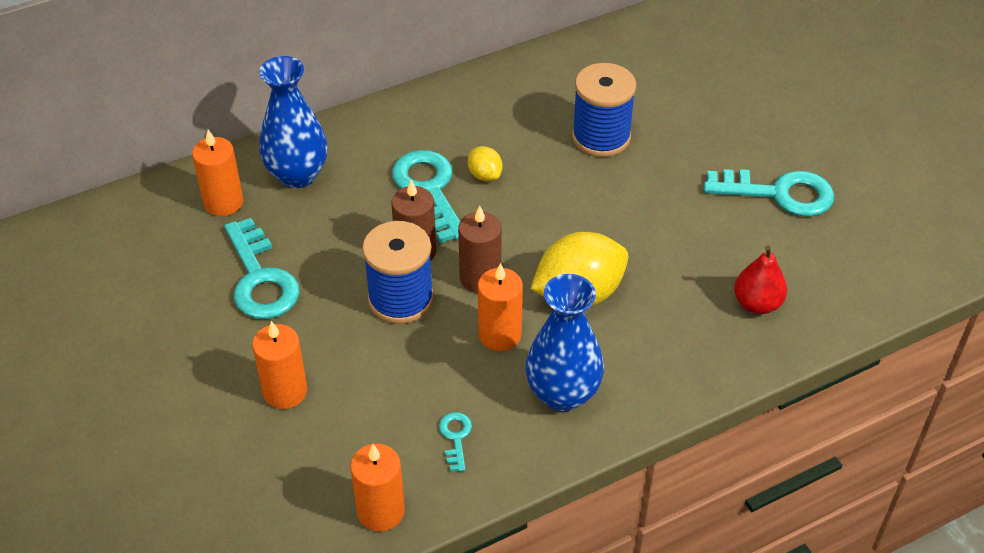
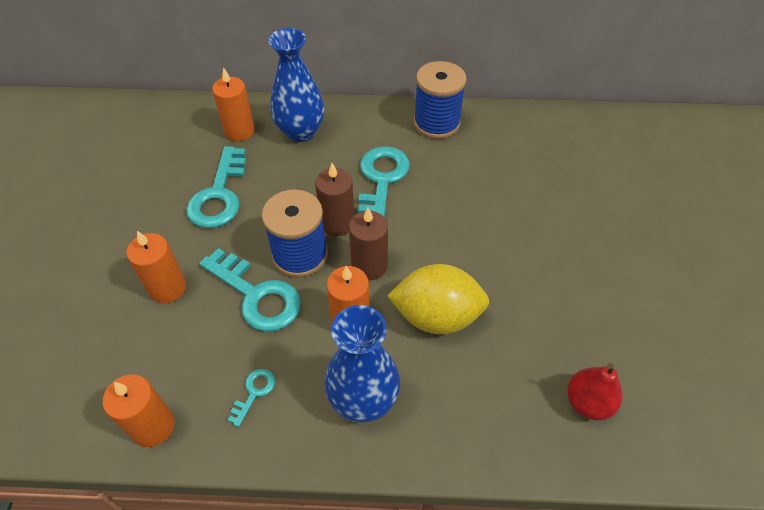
camera: 30 degrees right, 5 degrees up
(485, 175) = (430, 186): yellow lemon -> none
(601, 137) = (541, 193): blue spool -> blue spool (436, 123)
(779, 193) = (670, 307): turquoise key -> turquoise key (257, 295)

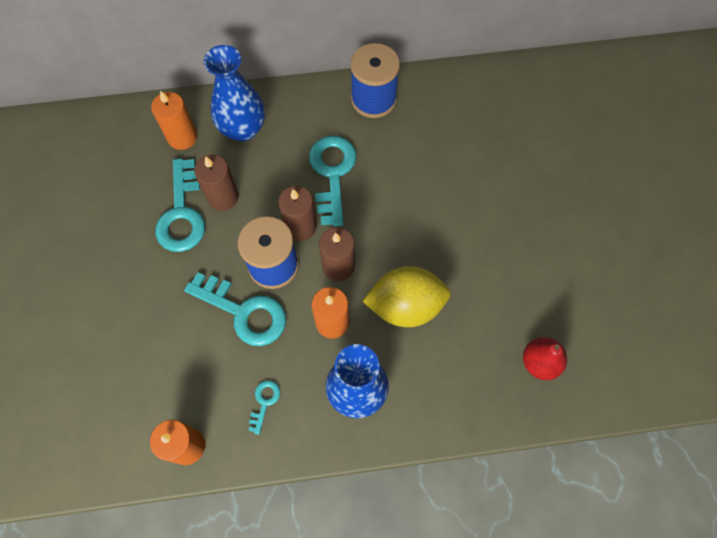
camera: 10 degrees left, 15 degrees up
(168, 288) = (162, 318): orange candle -> none
(264, 186) = (223, 197): none -> brown candle

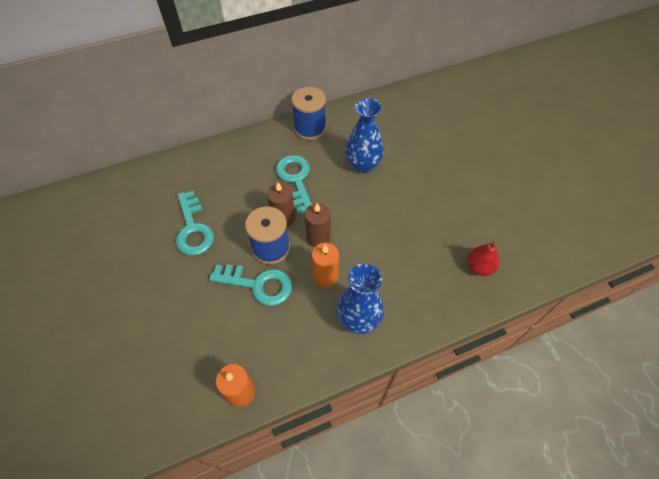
camera: 15 degrees left, 10 degrees down
(182, 137) = (180, 179): orange candle -> none
(223, 197) = (221, 211): brown candle -> none
(243, 129) = (223, 165): blue vase -> blue vase (363, 165)
(264, 402) = (292, 344): turquoise key -> none
(405, 305) = (374, 252): yellow lemon -> none

